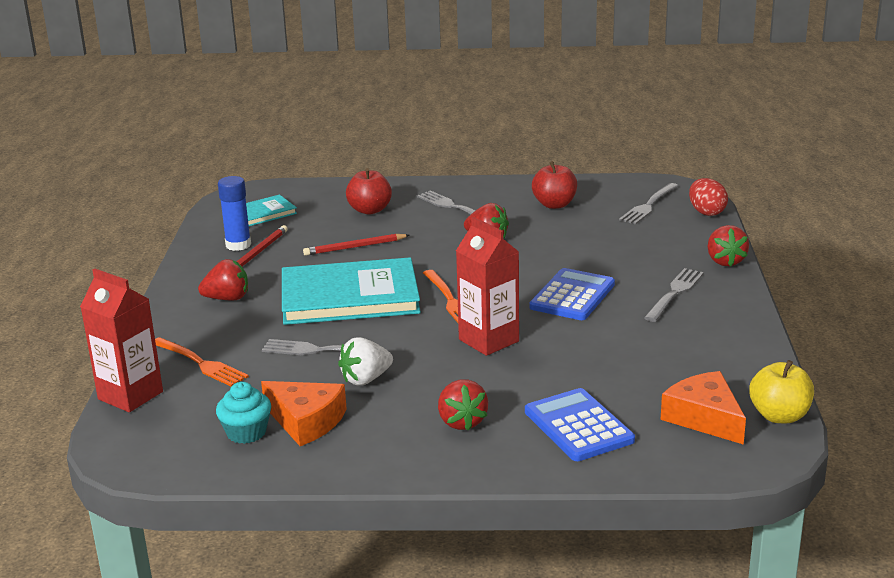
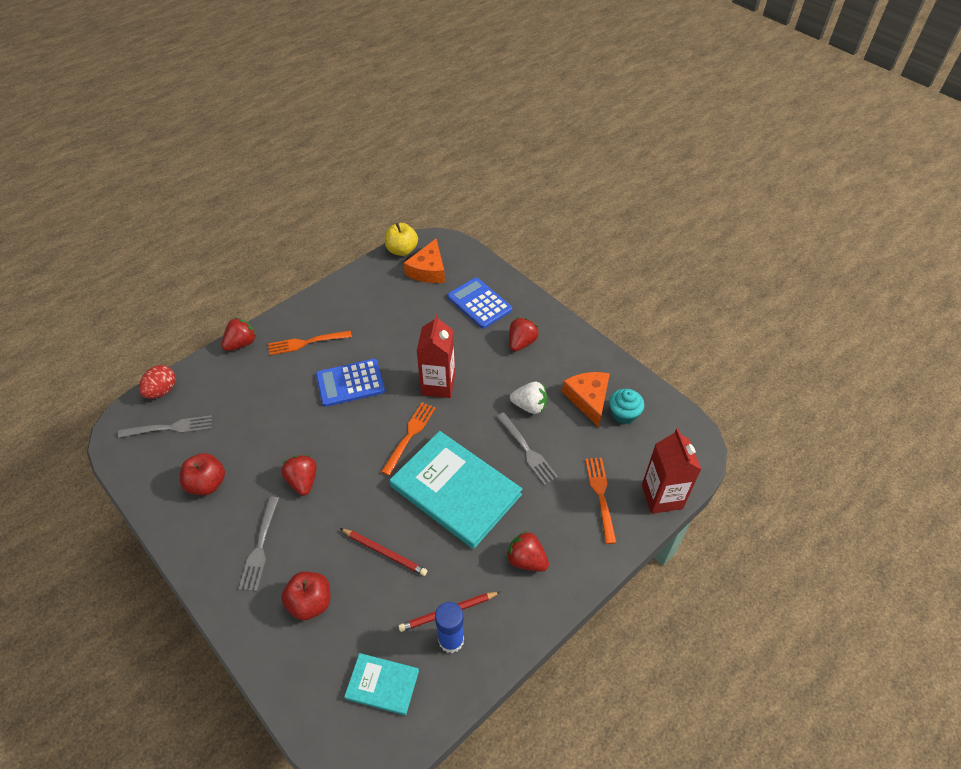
camera: 135 degrees left, 25 degrees up
(578, 426) = (479, 303): blue calculator -> blue calculator turned 120 degrees clockwise
(675, 293) = (306, 343): grey fork -> orange fork

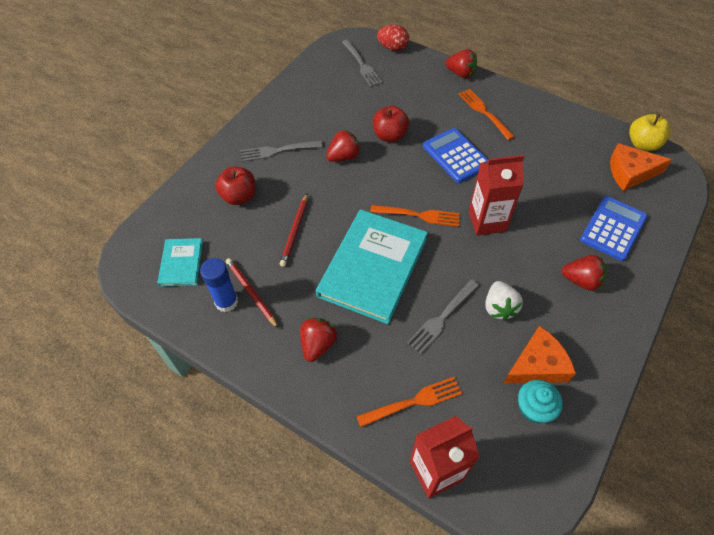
camera: 75 degrees right, 5 degrees up
(207, 484) = (321, 102): red apple -> red apple (389, 135)

